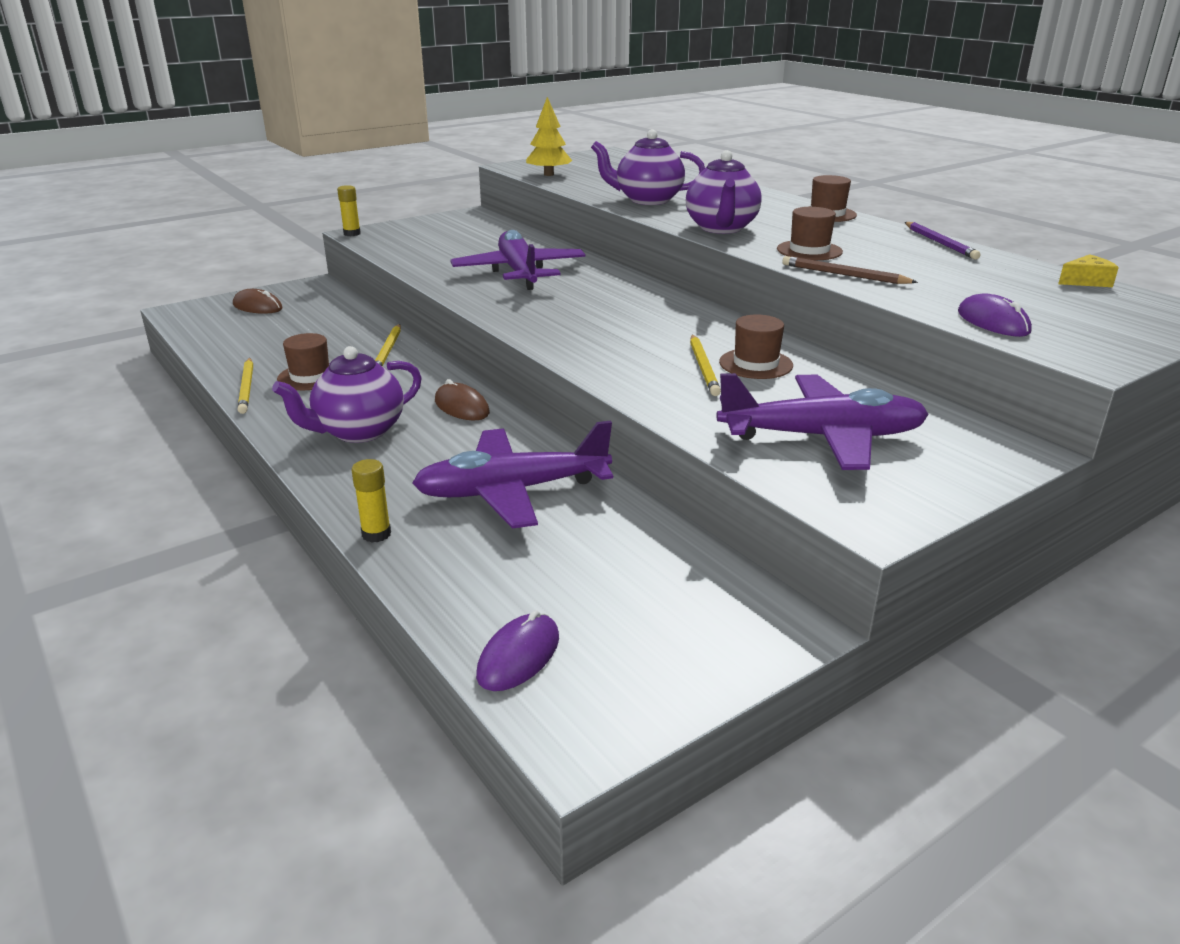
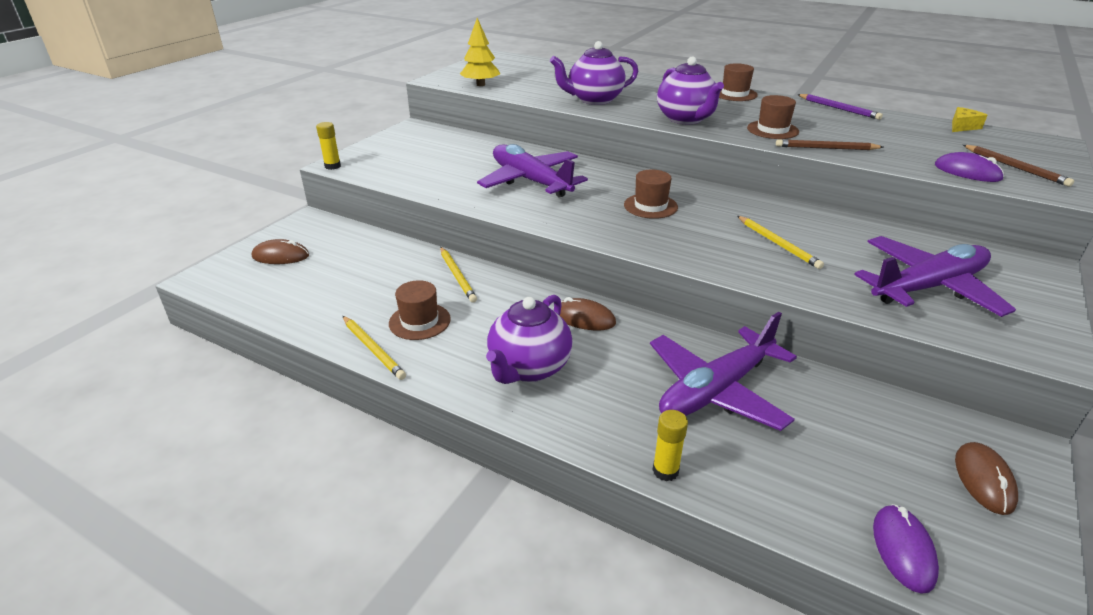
camera: 25 degrees left, 5 degrees up
(695, 636) = (984, 480): none -> brown mouse
(755, 364) = (806, 232): brown hat -> brown hat (650, 206)
(1076, 328) = (1015, 167): none -> brown pencil

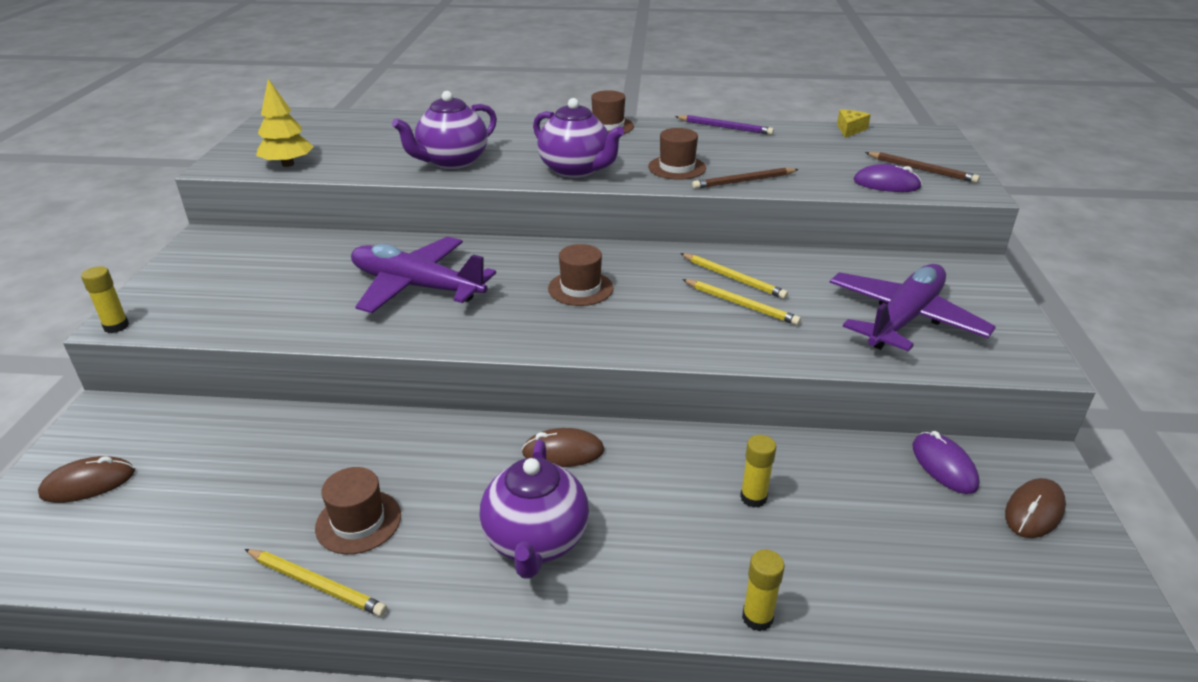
camera: 25 degrees left, 0 degrees up
(457, 276) = (372, 440): yellow pencil -> yellow pencil (733, 278)
(716, 390) = (753, 498): purple plane -> yellow glue stick
(903, 550) = (1012, 616): purple mouse -> purple mouse (944, 466)
(984, 480) = (1034, 511): brown mouse -> brown mouse turned 60 degrees clockwise

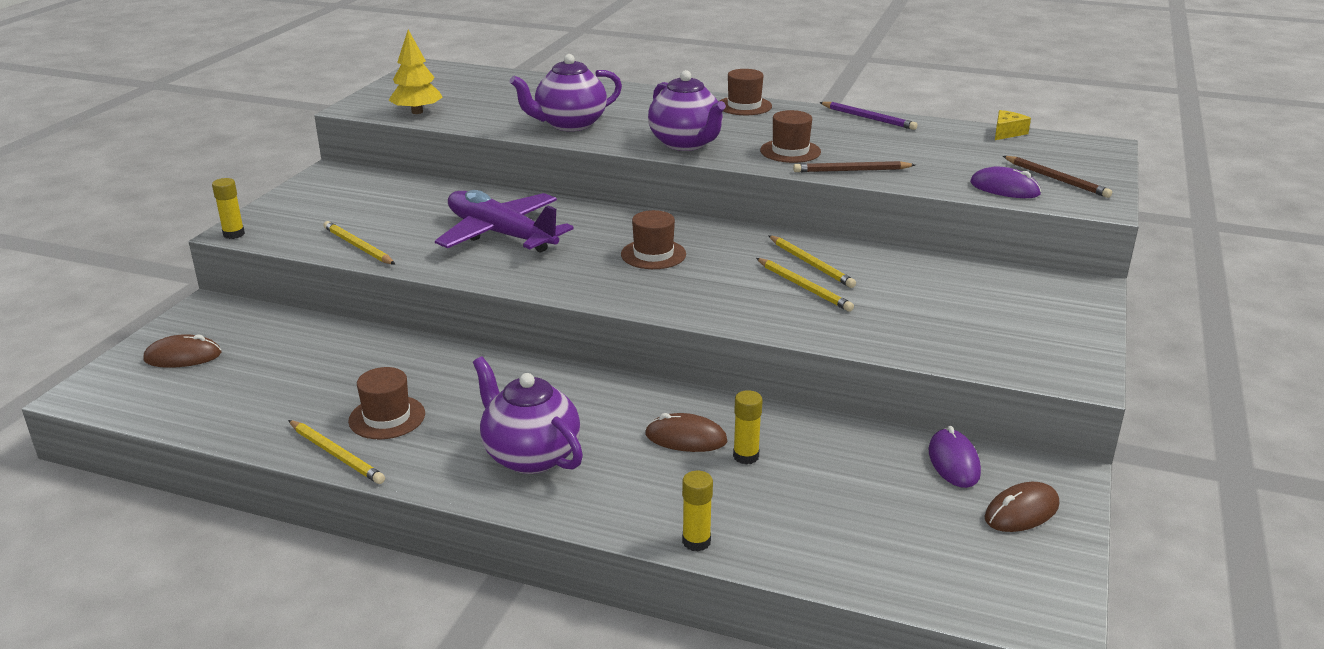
camera: 15 degrees right, 5 degrees down
(267, 322) = (358, 246): none -> yellow pencil
(536, 541) = (530, 456): purple teapot -> purple teapot turned 120 degrees clockwise
(563, 452) = (587, 394): brown mouse -> brown mouse (686, 438)
(904, 319) = (965, 321): purple plane -> none

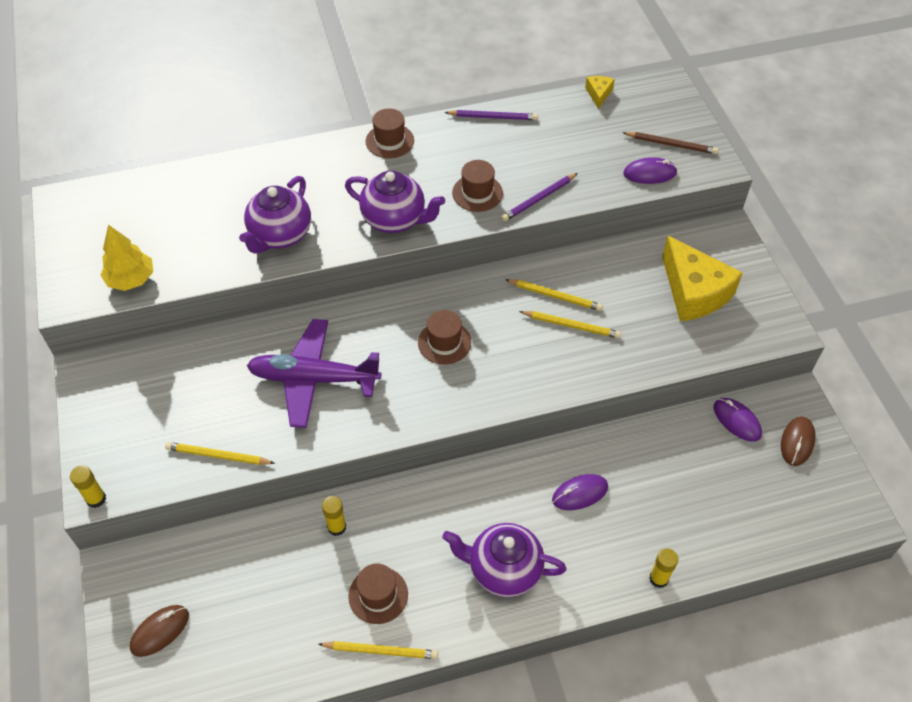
camera: 35 degrees left, 25 degrees up
(686, 438) = (580, 493): brown mouse -> purple mouse
(746, 456) = (626, 488): yellow glue stick -> yellow glue stick (337, 527)
(851, 170) = (539, 199): brown pencil -> purple pencil
(985, 312) = (694, 292): none -> yellow cheese

